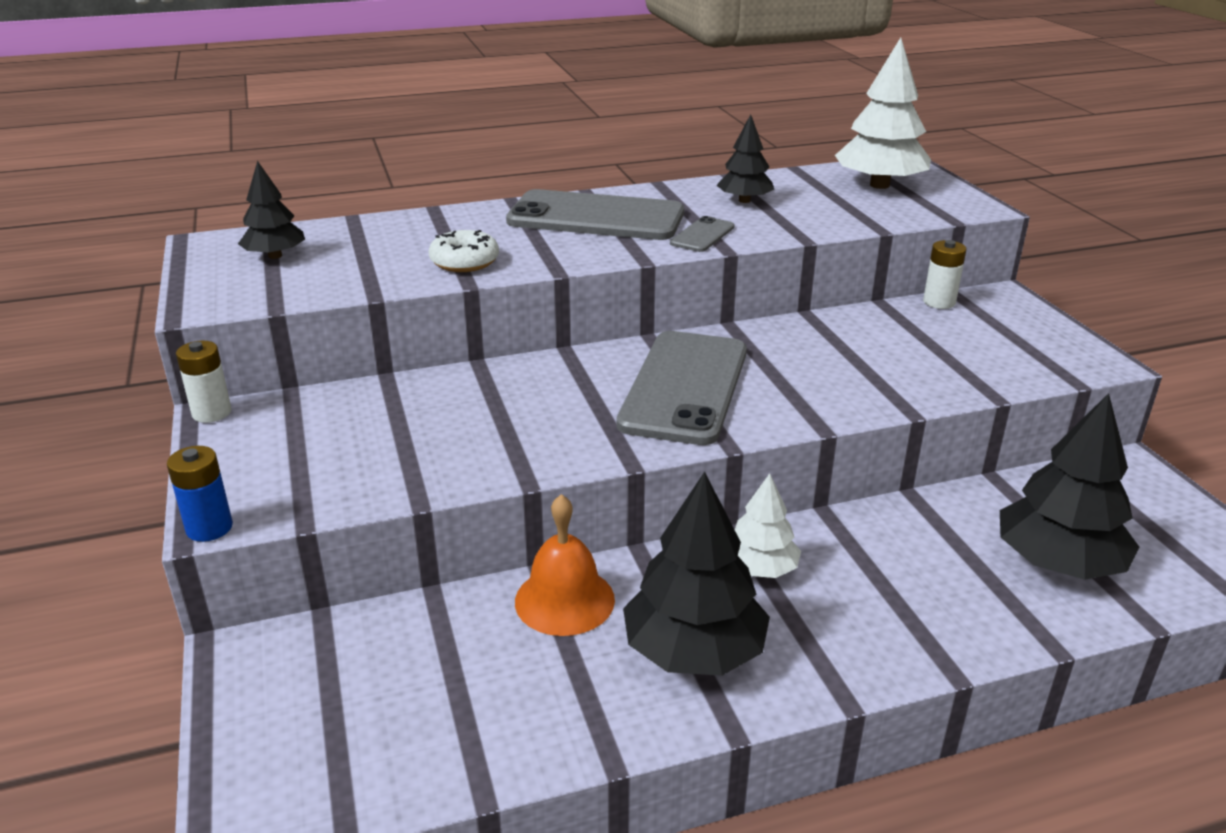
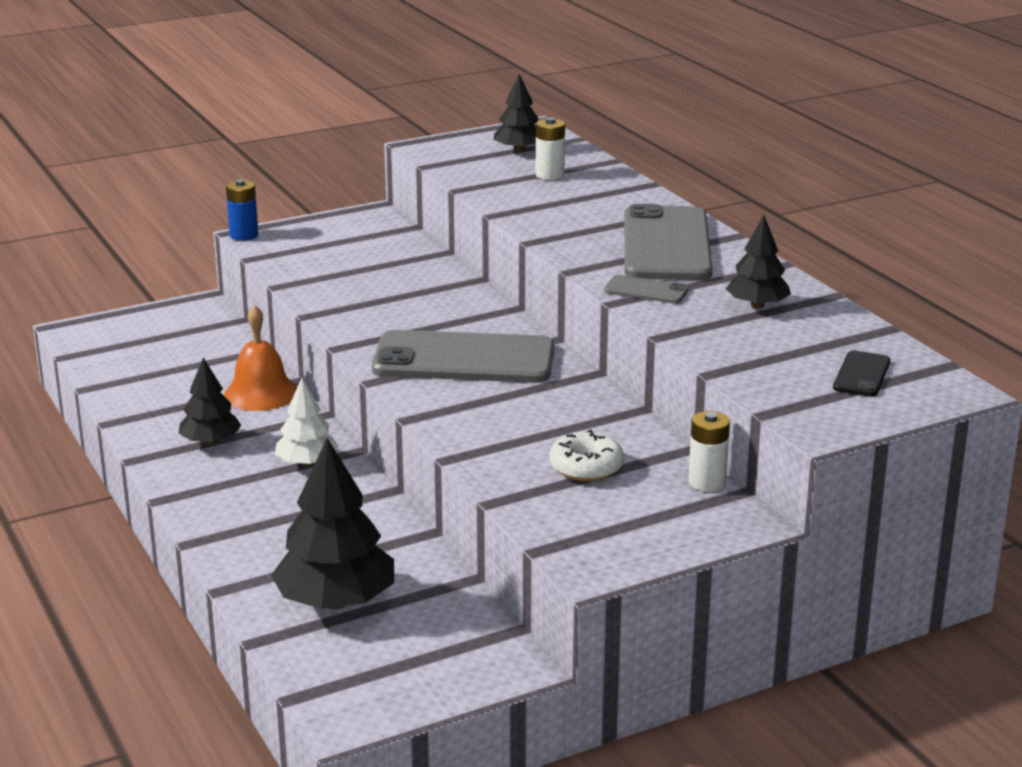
camera: 80 degrees right, 5 degrees down
(212, 413) = (376, 210): white battery -> white battery (549, 175)
(464, 262) = (536, 208): white donut -> white donut (586, 467)
(693, 651) = (210, 442): black tree -> black tree, size x0.59
(879, 185) = (862, 375): white tree -> black phone

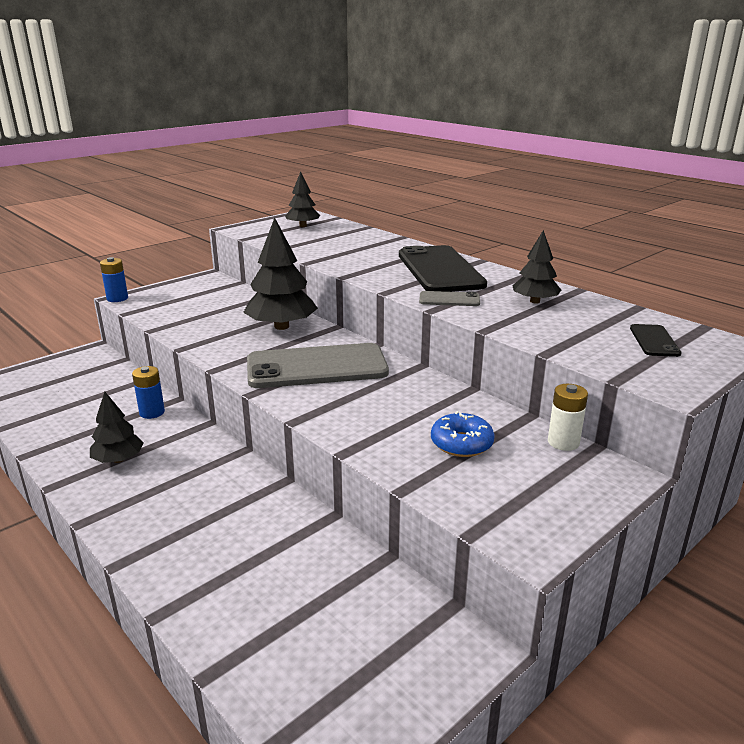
camera: 15 degrees left, 0 degrees up
(261, 393) = (152, 412): orange bell -> blue battery
(307, 463) = (205, 467): white tree -> none
(336, 601) = (275, 607): black tree -> black tree (281, 326)
(549, 175) = (332, 237): white battery -> none
(586, 467) = (461, 443): white donut -> blue donut
(666, 245) = (439, 270): grey phone -> black phone

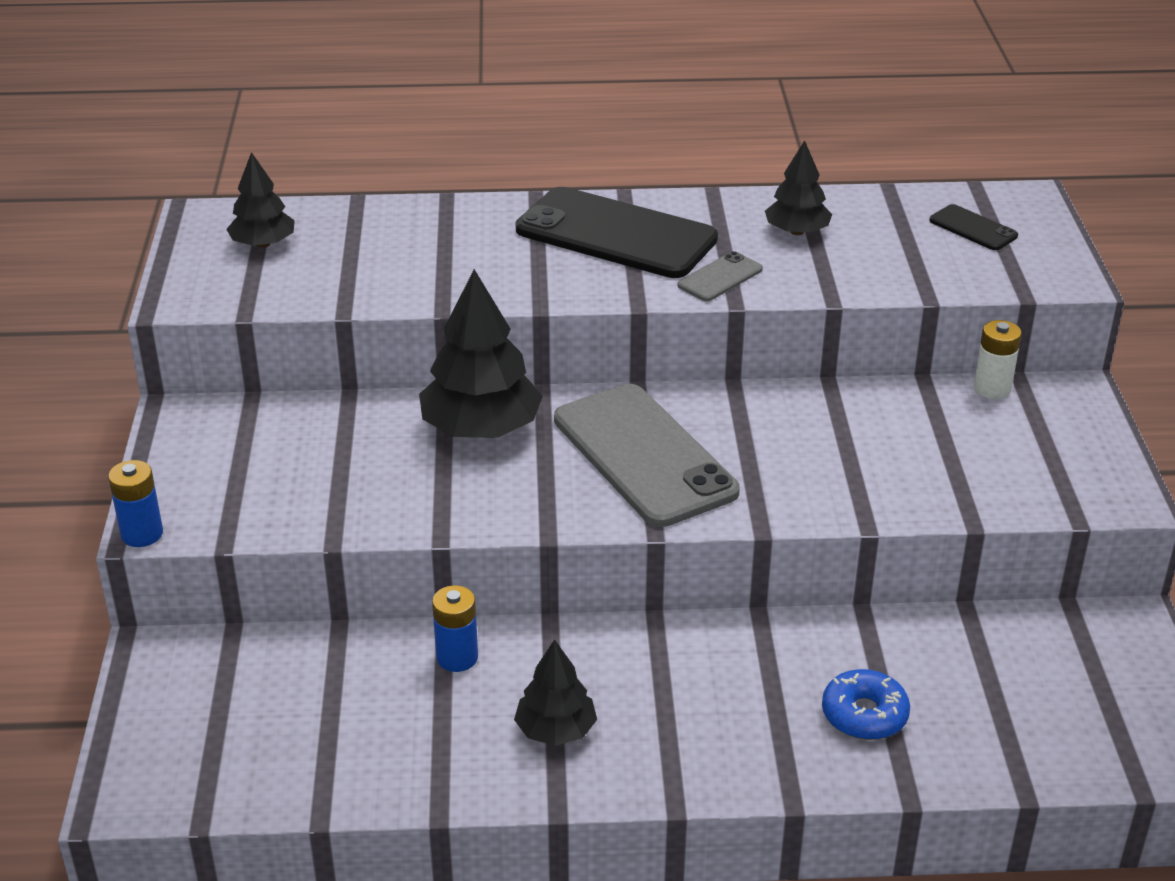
camera: 50 degrees left, 10 degrees up
(317, 367) = (644, 455): grey phone -> grey phone turned 60 degrees counterclockwise
(461, 443) = (930, 446): blue donut -> blue donut (864, 715)

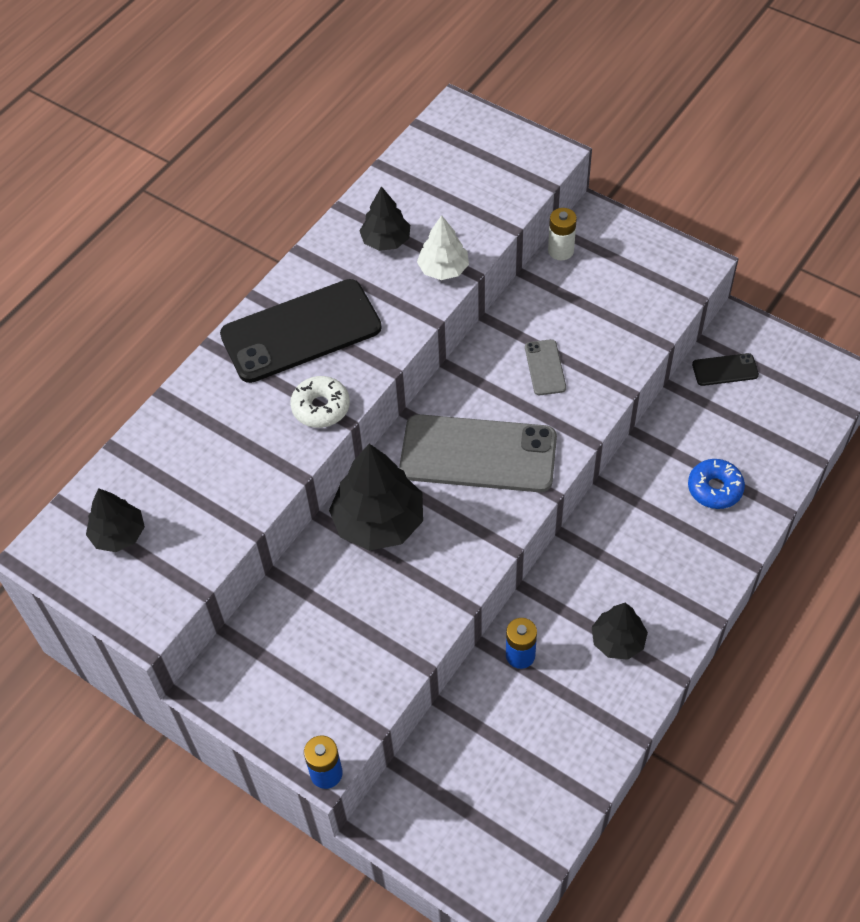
camera: 50 degrees left, 20 degrees up
(538, 285) = (321, 407): none -> white donut
(720, 277) = (399, 310): grey phone -> grey phone (545, 367)
(811, 280) = (443, 269): none -> white tree
(973, 228) = (462, 158): black phone -> black phone (725, 370)

